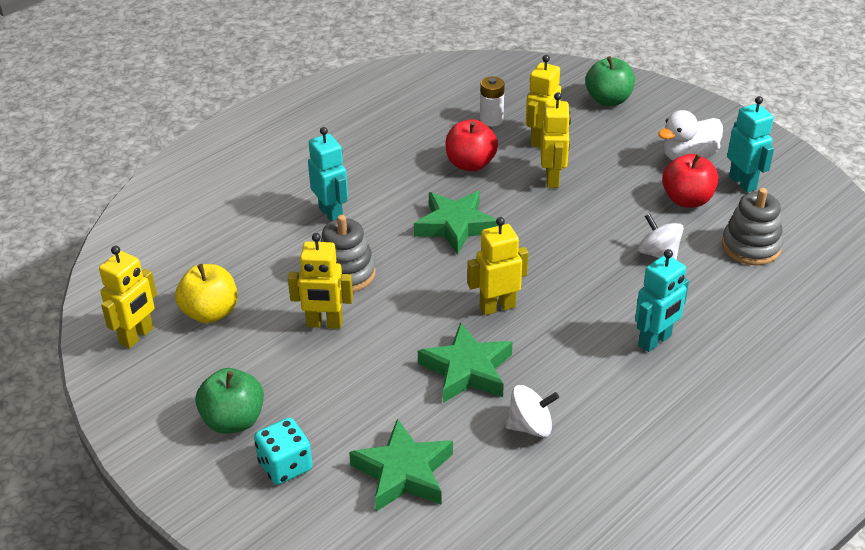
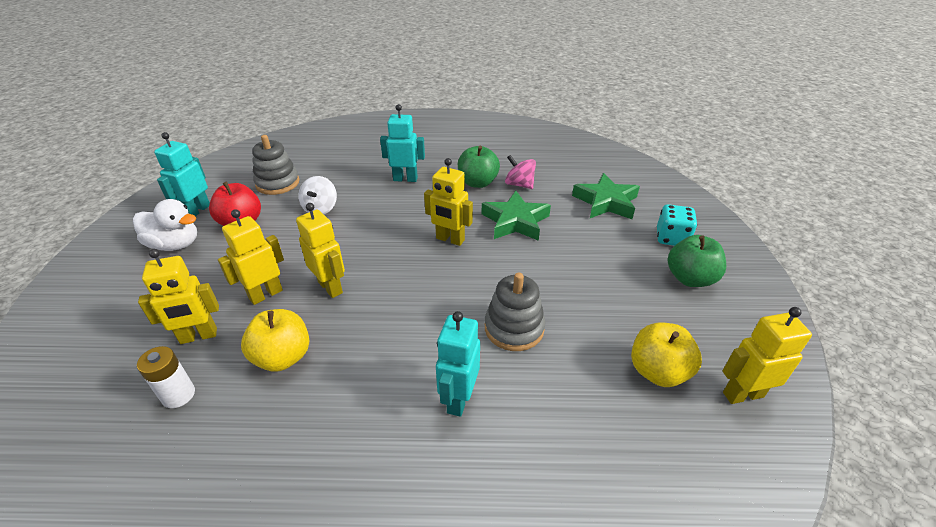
camera: 135 degrees left, 0 degrees up
(324, 324) = (571, 300): yellow robot -> yellow robot (330, 287)
(455, 226) = (387, 308): green star -> none
(470, 164) = (283, 357): red apple -> yellow apple
(530, 426) = (519, 184): white spinning top -> pink spinning top
(608, 100) = (82, 332): green apple -> green apple (478, 183)

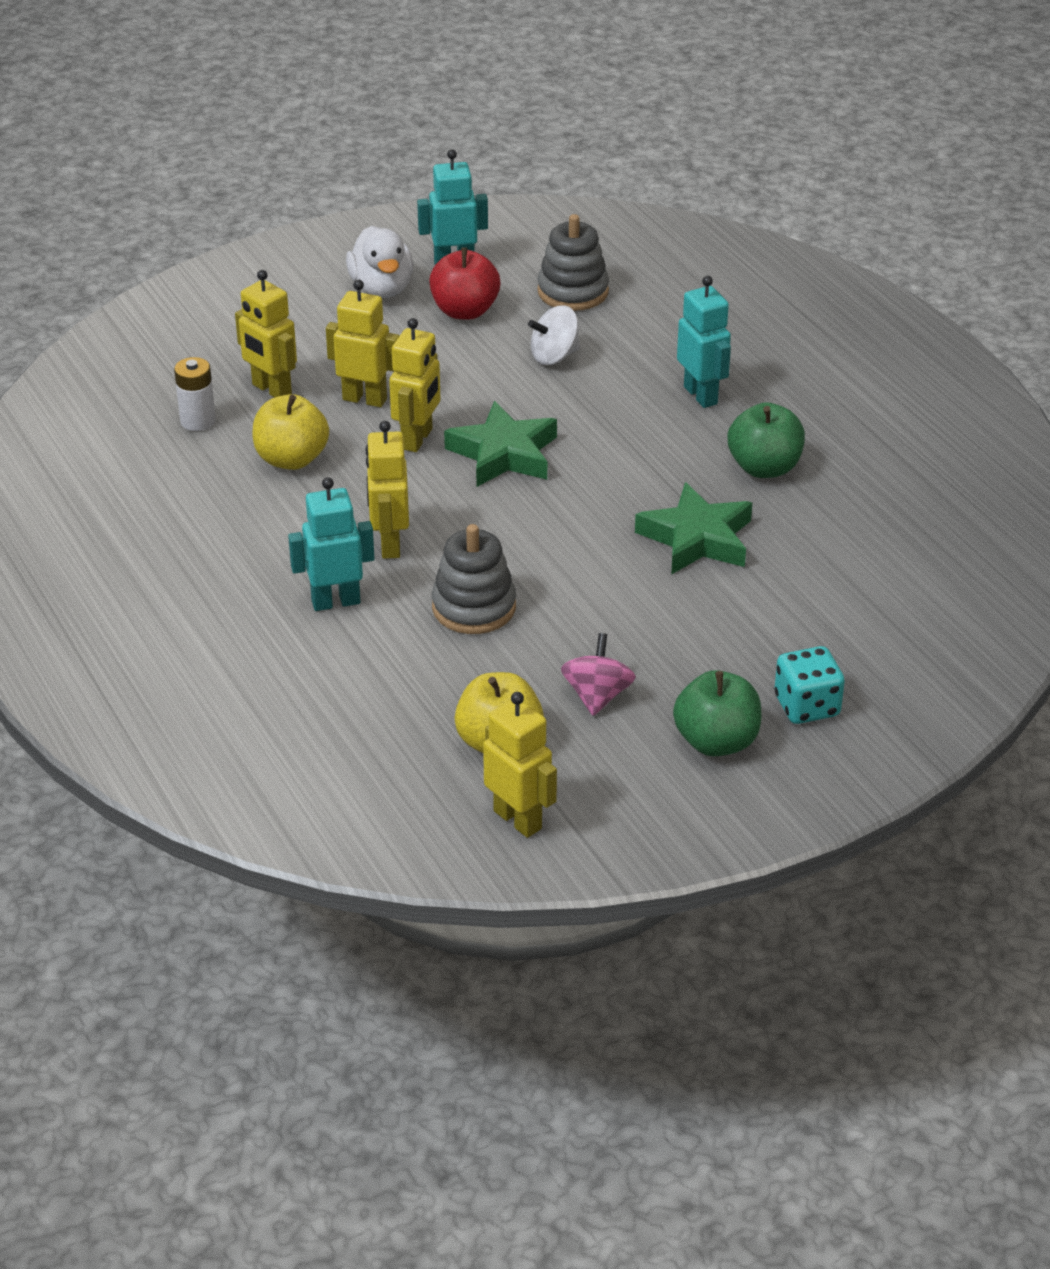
camera: 60 degrees right, 0 degrees up
(450, 239) = (595, 494): yellow robot -> yellow robot (389, 544)
(519, 184) = (803, 510): pink spinning top -> pink spinning top (597, 696)
(606, 202) = (844, 615): green star -> green star (503, 453)

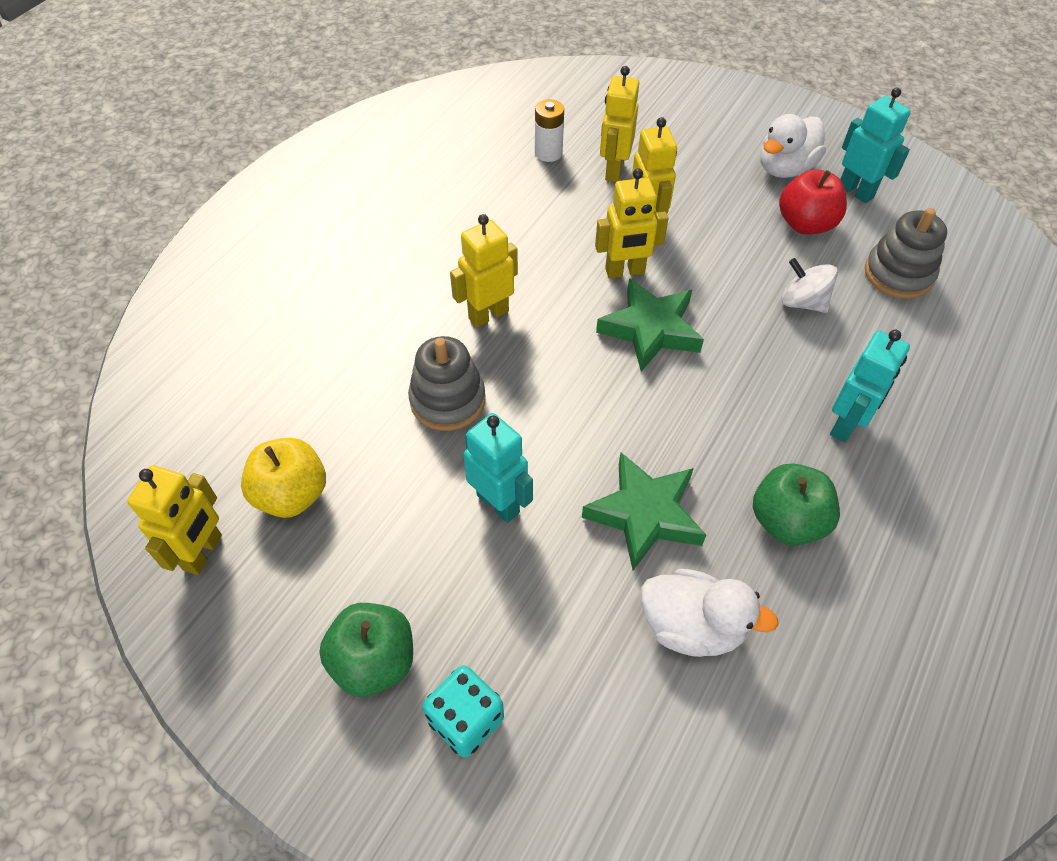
camera: 60 degrees right, 15 degrees up
(291, 459) = (545, 217): yellow apple -> none
(335, 601) = (401, 316): turquoise robot -> turquoise robot (498, 503)
(597, 696) = (386, 537): pink spinning top -> none
(816, 556) = (691, 626): none -> white duck

